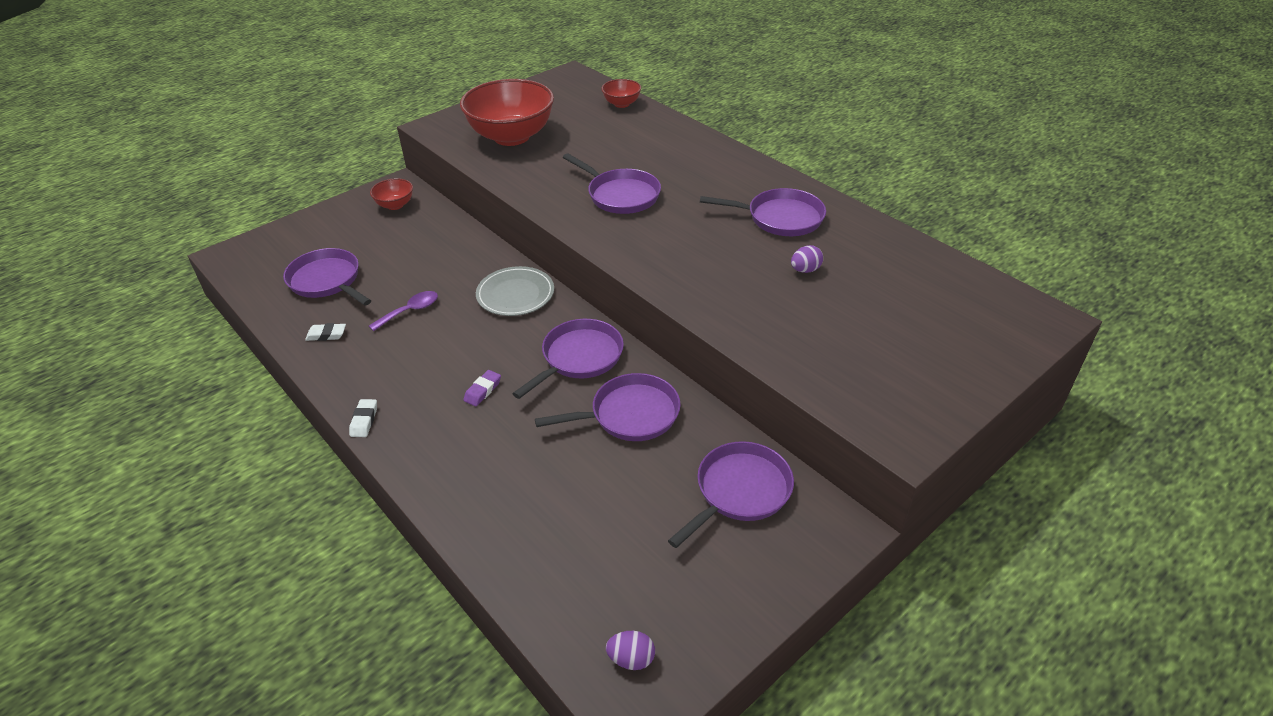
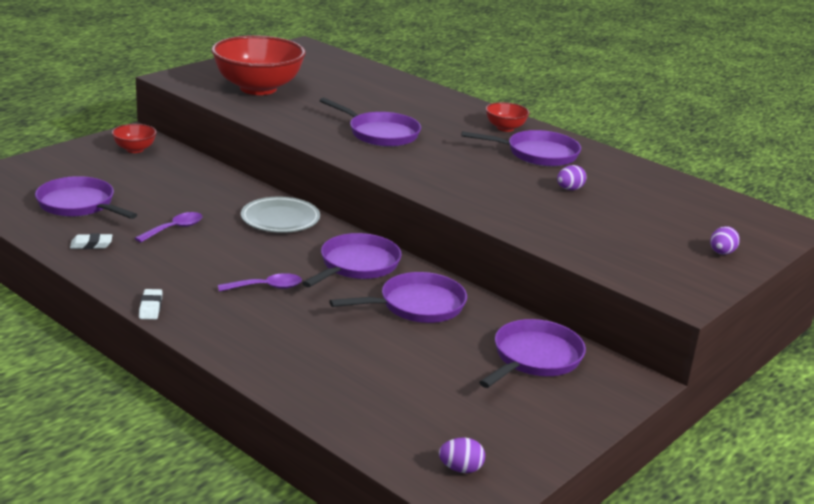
camera: 10 degrees left, 15 degrees down
(483, 391) = (266, 287): purple eraser -> purple spoon
(621, 104) = (362, 69): red bowl -> red bowl (505, 128)
(959, 365) = (721, 253): none -> purple egg

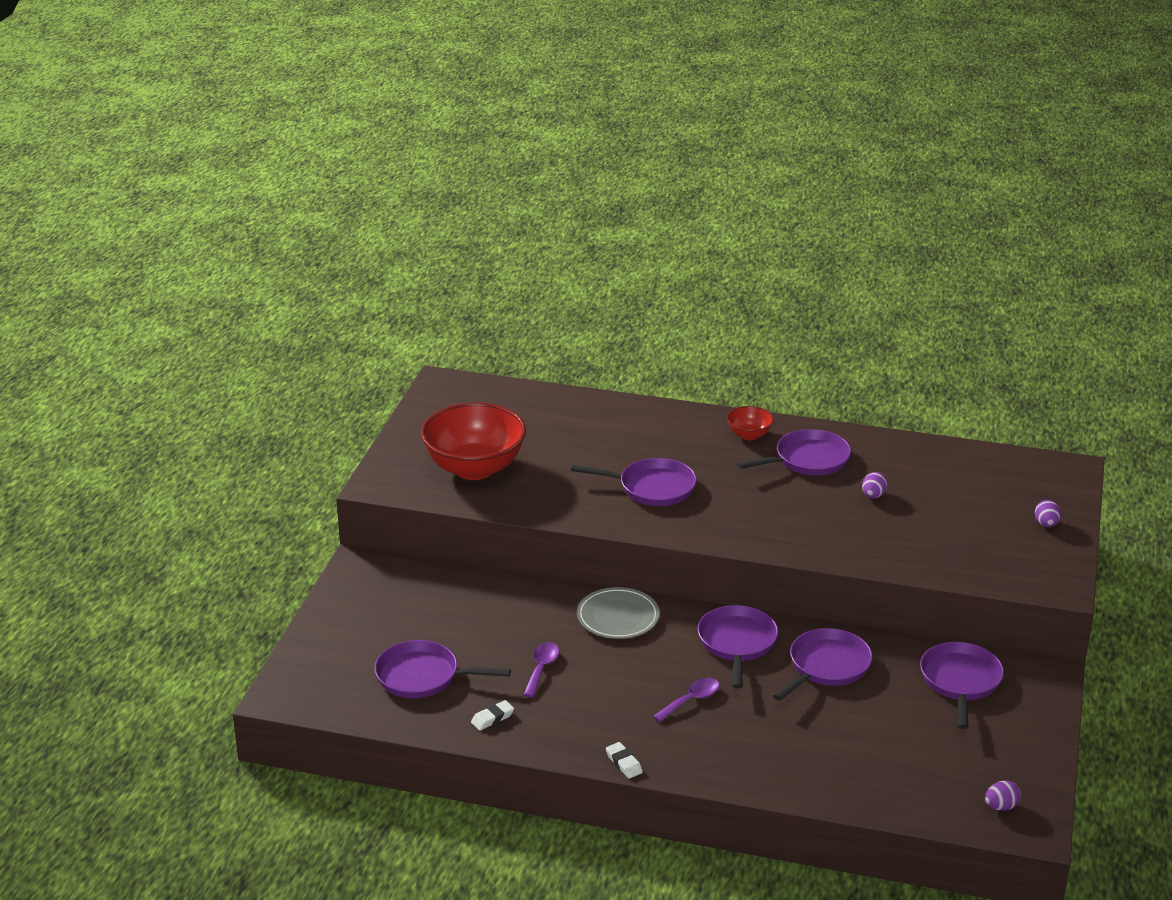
camera: 25 degrees left, 5 degrees up
(135, 149) = (386, 584): red bowl -> none

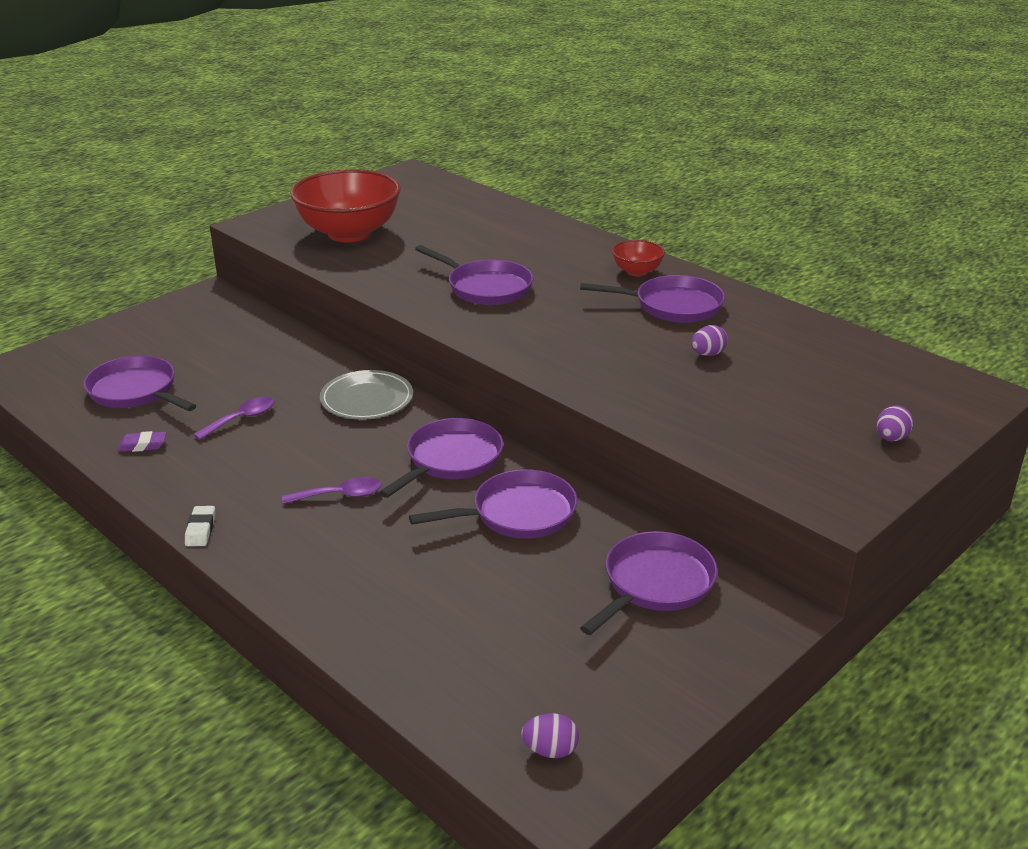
camera: 30 degrees right, 0 degrees up
(492, 718) = (142, 445): white eraser -> purple eraser

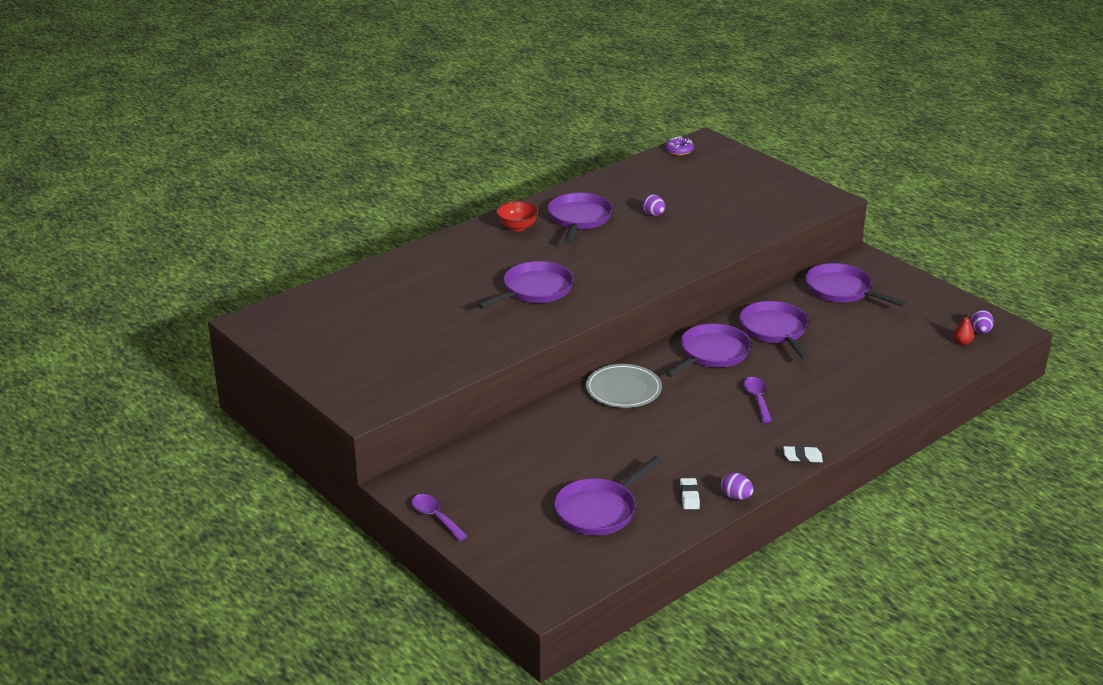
camera: 85 degrees left, 0 degrees up
(142, 445) = (689, 496): purple eraser -> white eraser
(242, 419) = (650, 449): purple spoon -> purple spoon (435, 517)
(349, 233) = (402, 354): red bowl -> none
(450, 460) = (711, 354): purple pan -> purple pan turned 90 degrees clockwise
(508, 720) = (962, 342): none -> red pear
(891, 438) = (757, 174): purple egg -> purple egg (736, 497)
(930, 371) = (679, 150): none -> purple donut

